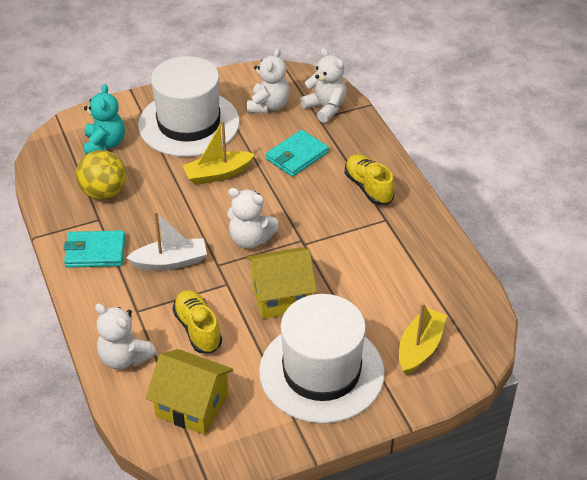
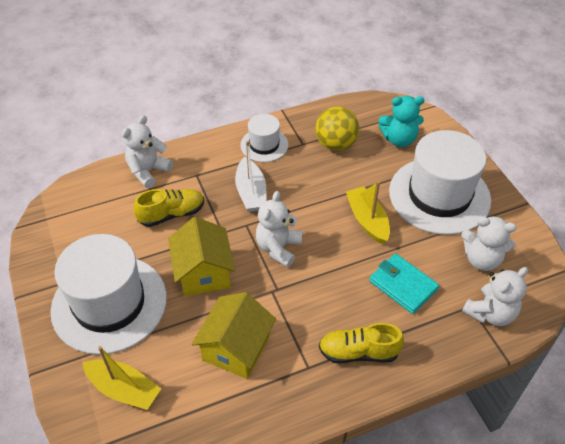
camera: 90 degrees right, 5 degrees up
(95, 252) = (264, 145): turquoise wallet -> white hat
(192, 405) = (92, 214): yellow house -> yellow house (236, 348)
(368, 187) = (358, 352): yellow shoe -> yellow shoe turned 150 degrees counterclockwise

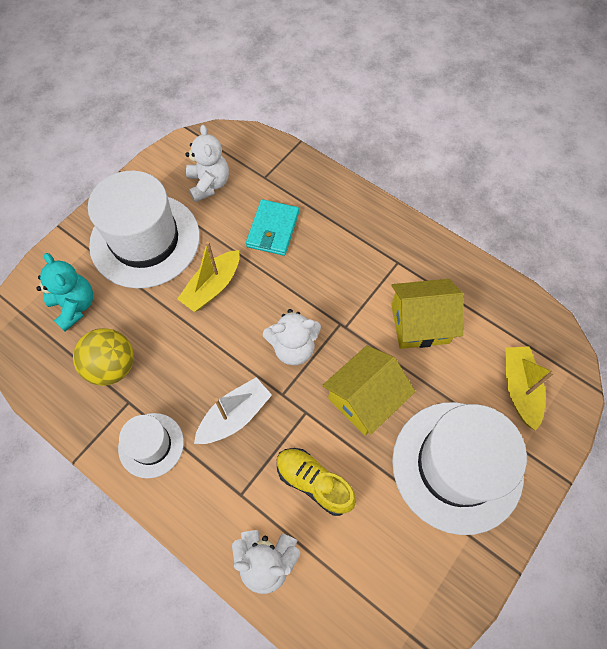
camera: 120 degrees left, 15 degrees up
(358, 352) = (359, 234): yellow shoe -> none
(490, 313) = (263, 163): white teddy bear -> none

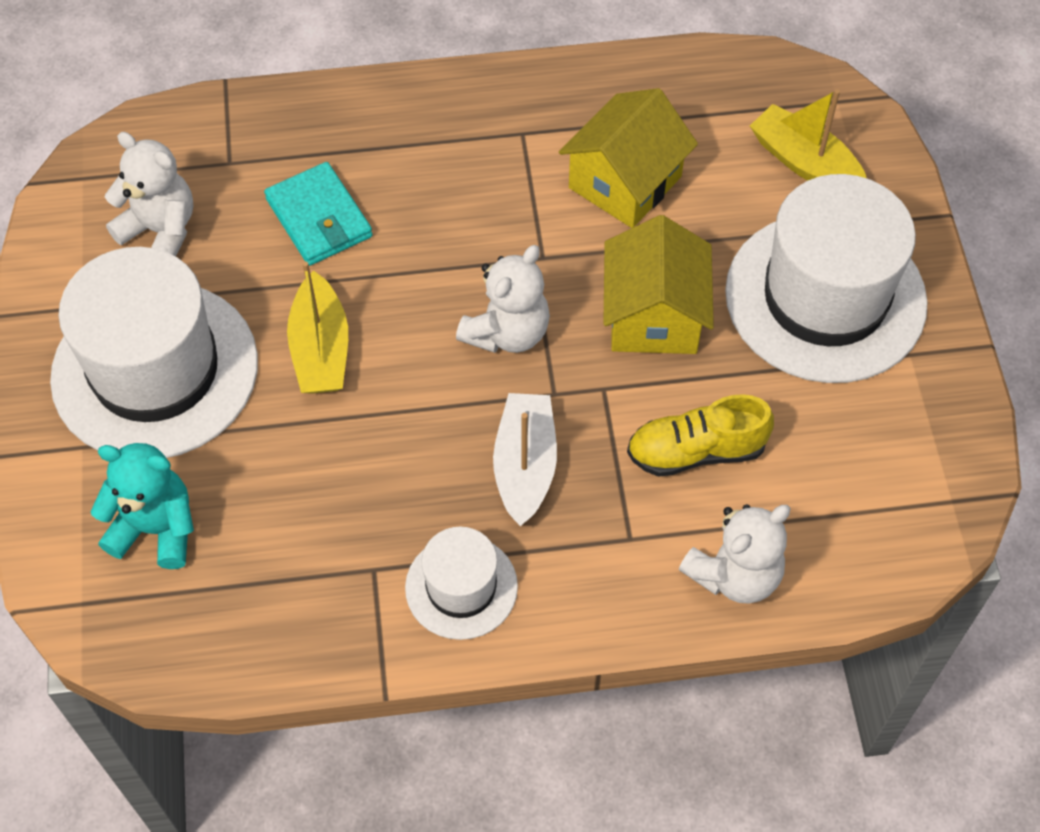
camera: 45 degrees left, 5 degrees down
(112, 366) = (301, 550): yellow ball -> none

